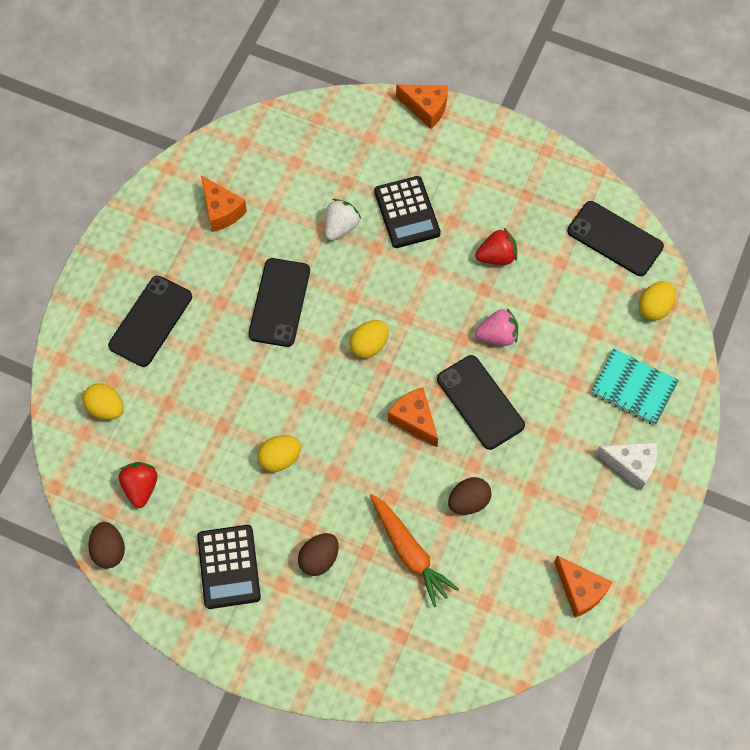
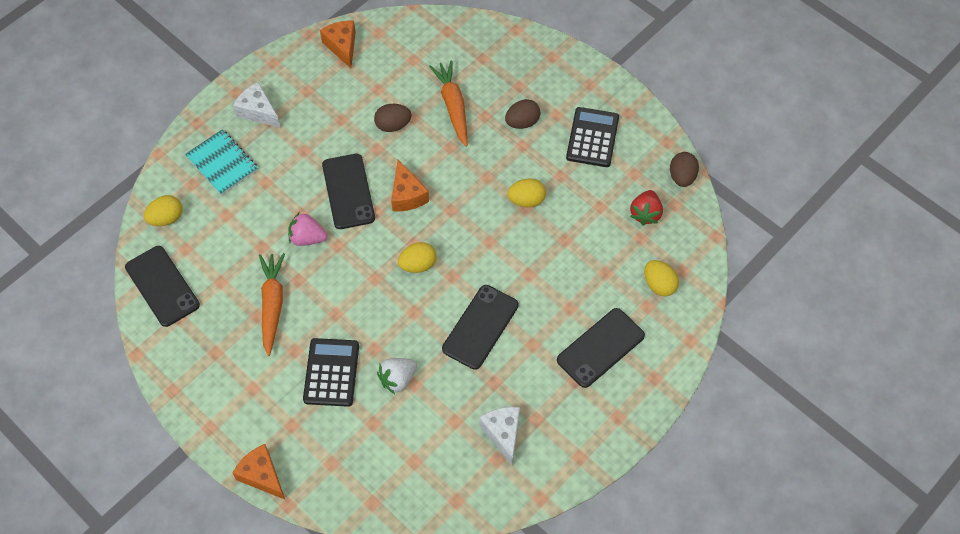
camera: 160 degrees left, 5 degrees down
(221, 211) = (503, 433): orange cheese -> white cheese
(496, 256) = (272, 305): red strawberry -> orange carrot

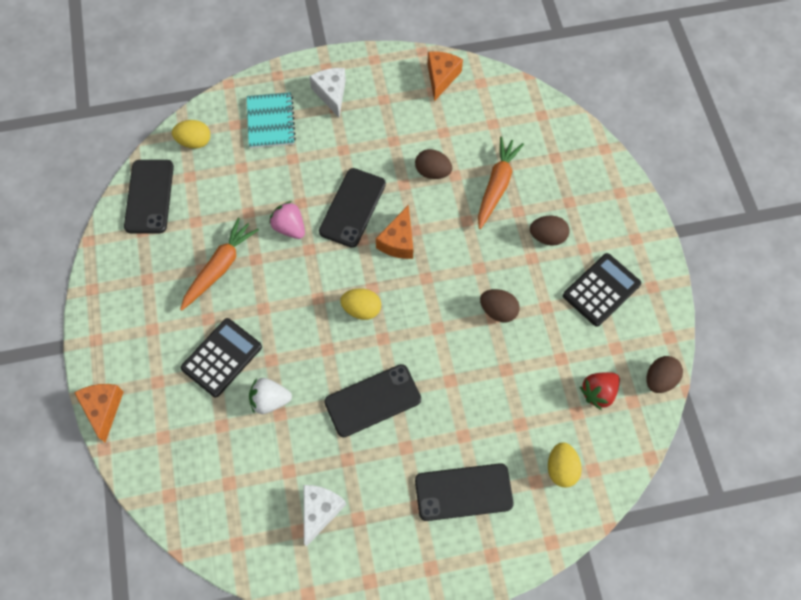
camera: 35 degrees right, 5 degrees up
(526, 200) = (498, 311): yellow egg -> brown egg

